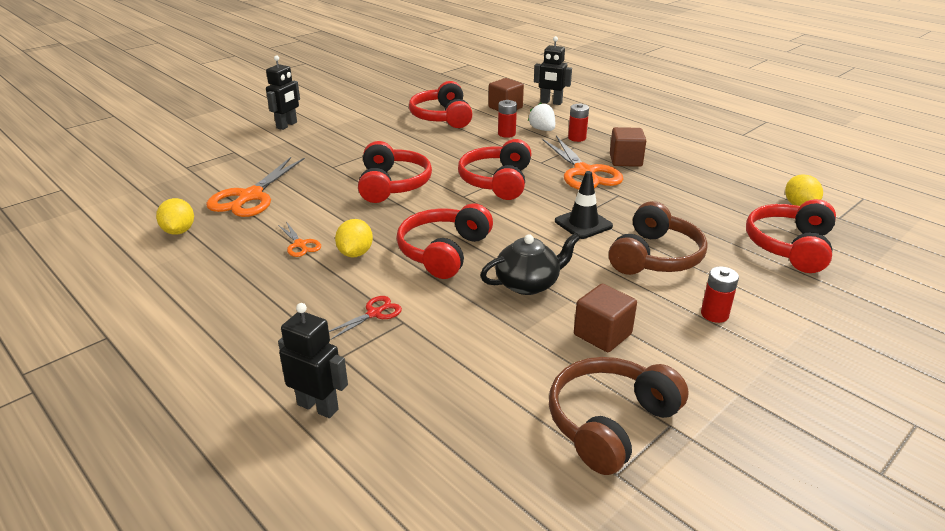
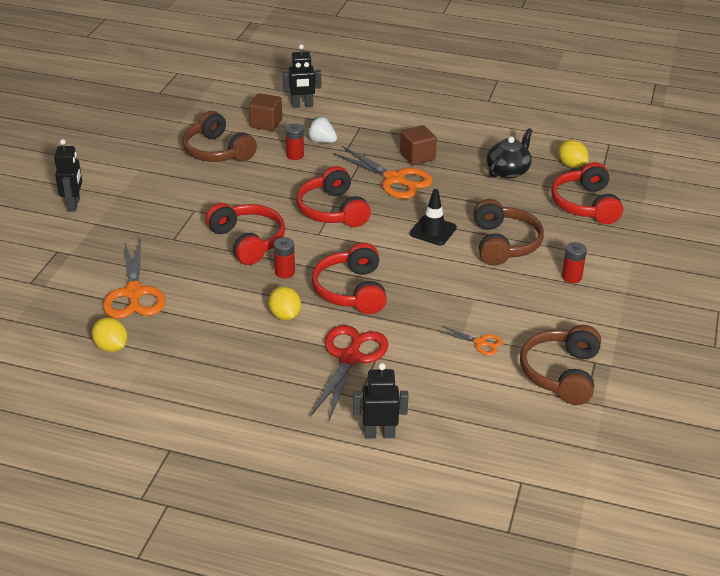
camera: 30 degrees left, 5 degrees up
(300, 244) = (232, 323): orange scissors -> orange scissors (480, 343)
(374, 313) = (350, 358): red scissors -> red scissors, size x2.07
(442, 117) = (217, 151): red headphones -> brown headphones
(528, 284) = (436, 296): black teapot -> black teapot (508, 171)
(577, 138) = (359, 143): red battery -> red battery (284, 272)
(602, 334) = (514, 317): brown cube -> none

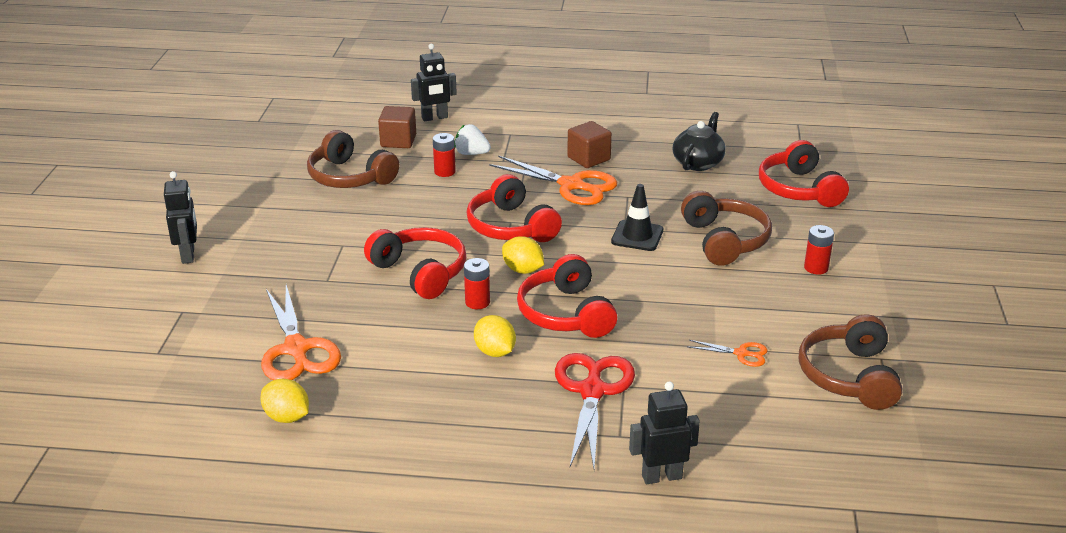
camera: 10 degrees left, 5 degrees down
(571, 165) = (766, 149): yellow lemon -> yellow lemon (523, 270)

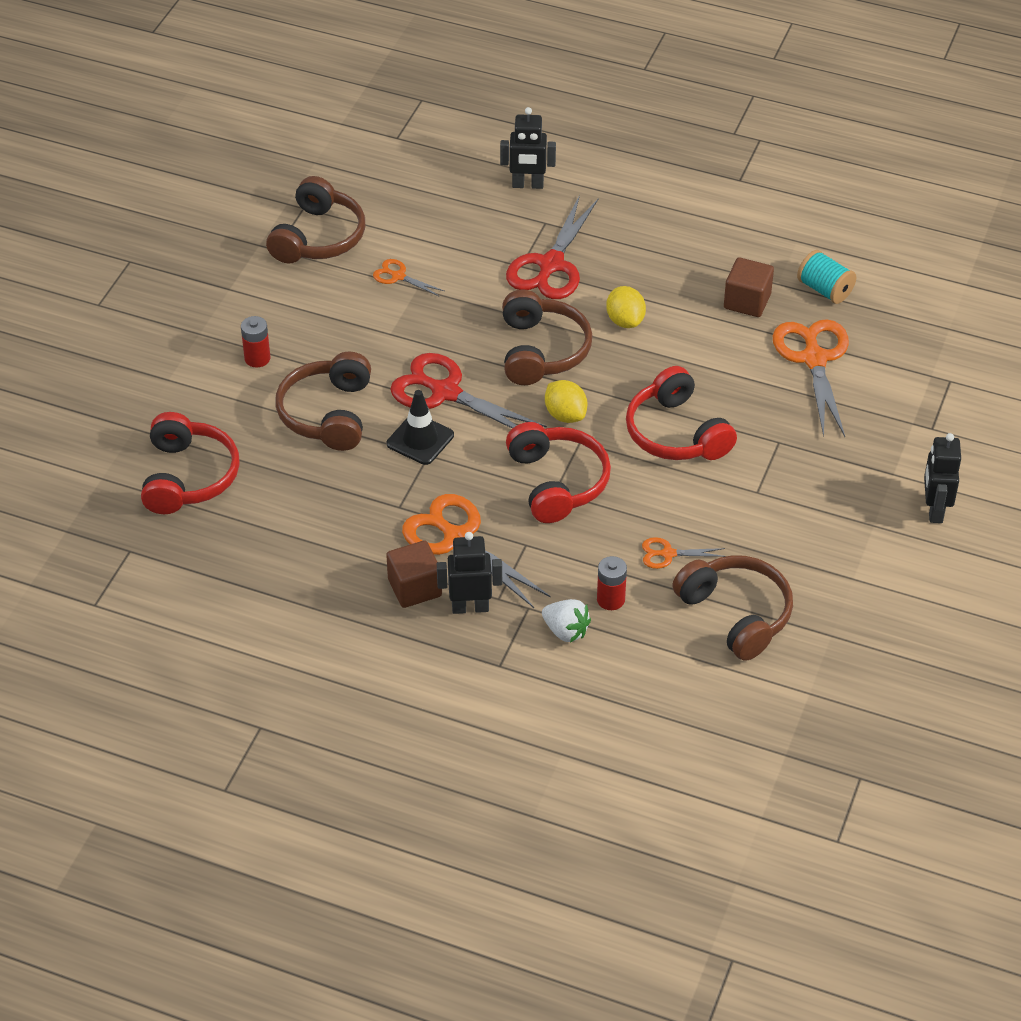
camera: 165 degrees left, 15 degrees up
(287, 417) = (825, 290): yellow lemon -> turquoise spool
(398, 141) = (660, 681): brown cube -> brown cube (747, 301)
(408, 200) = (668, 554): none -> orange scissors
(434, 118) = (596, 728): black robot -> black robot (470, 607)
(477, 302) = (625, 381): red battery -> none
(566, 313) = (541, 351): red headphones -> brown headphones
(636, 269) = (445, 392): none -> red scissors
(698, 163) = (279, 550): black teapot -> none

